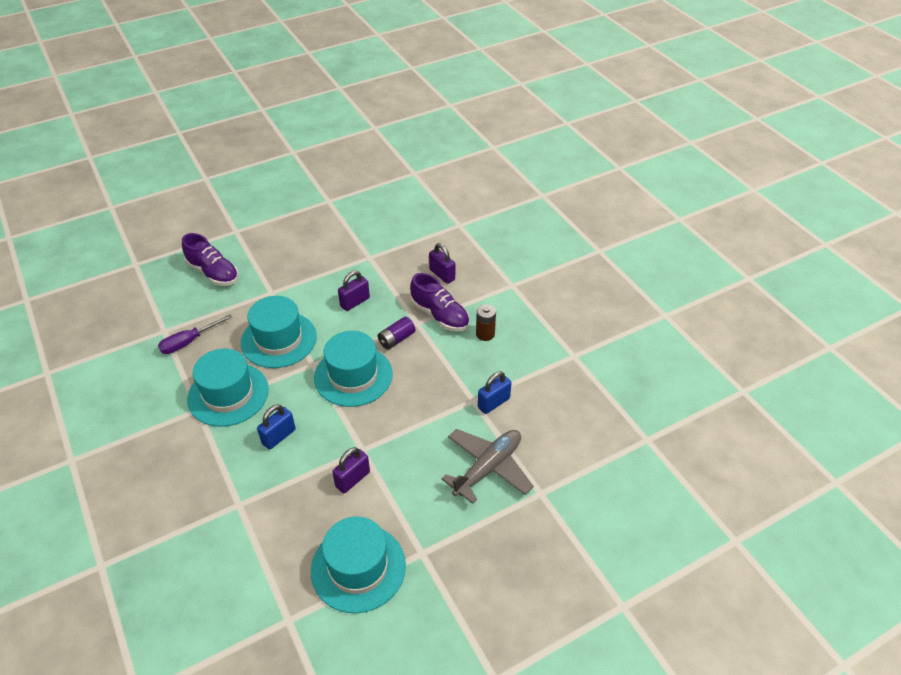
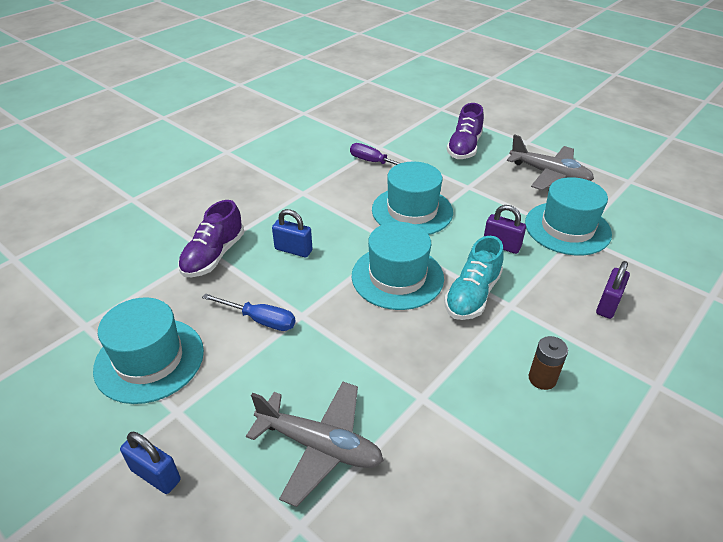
camera: 70 degrees right, 5 degrees down
(228, 394) = (328, 203): turquoise hat -> turquoise hat (567, 228)
(290, 238) = (549, 174): none -> grey plane
(352, 479) = (260, 320): purple padlock -> blue screwdriver
(396, 339) = (472, 295): purple battery -> turquoise shoe
(440, 315) = (538, 323): purple shoe -> purple shoe (213, 256)
(493, 403) = (429, 422): blue padlock -> blue padlock (155, 475)

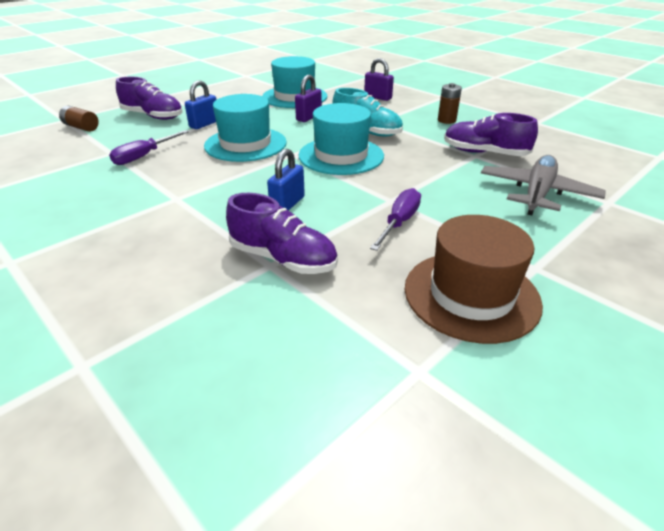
camera: 85 degrees left, 5 degrees down
(149, 359) = (471, 295): turquoise hat -> brown hat
(155, 475) = (613, 273): blue padlock -> blue padlock (204, 124)
(260, 320) = (399, 222): blue screwdriver -> purple screwdriver
(426, 120) = (81, 127): none -> brown battery
(431, 409) = (484, 153): none -> purple shoe
(549, 174) = (222, 94): grey plane -> none

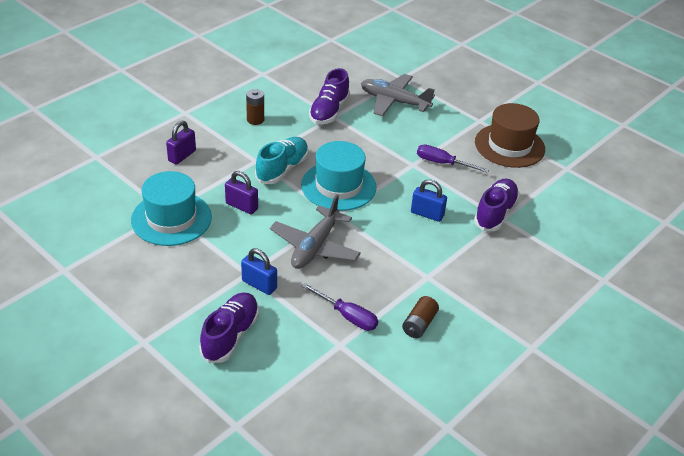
camera: 95 degrees left, 5 degrees up
(81, 127) = (266, 396): brown battery -> brown battery (419, 324)
(245, 144) = (315, 247): turquoise hat -> grey plane

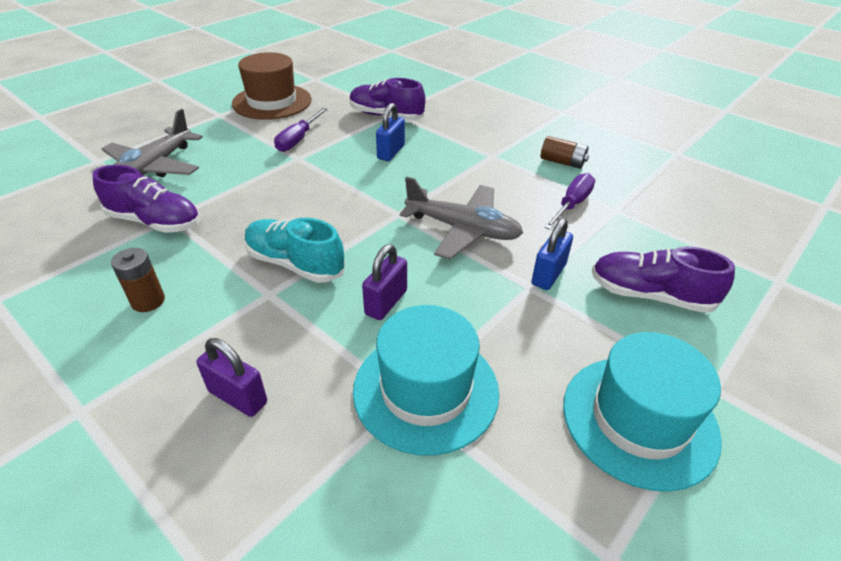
camera: 90 degrees left, 0 degrees up
(338, 186) = (338, 212): turquoise hat -> turquoise hat (639, 419)

